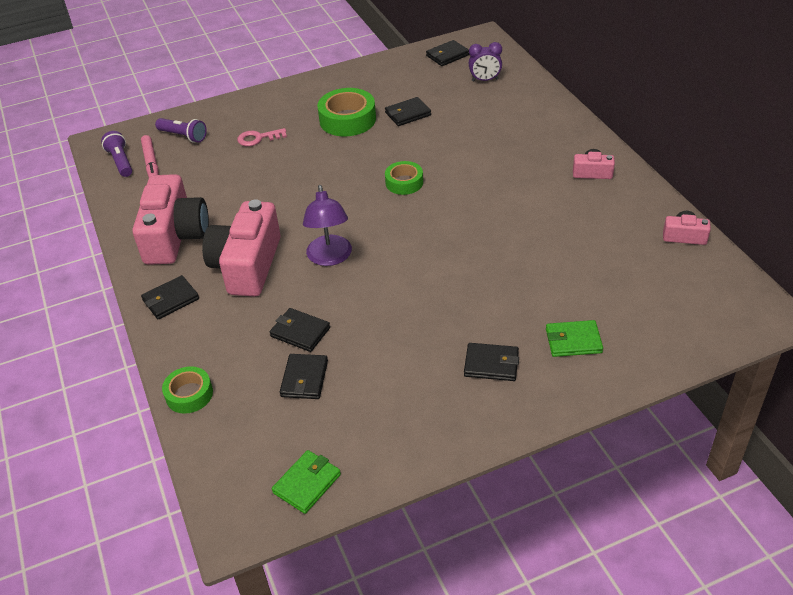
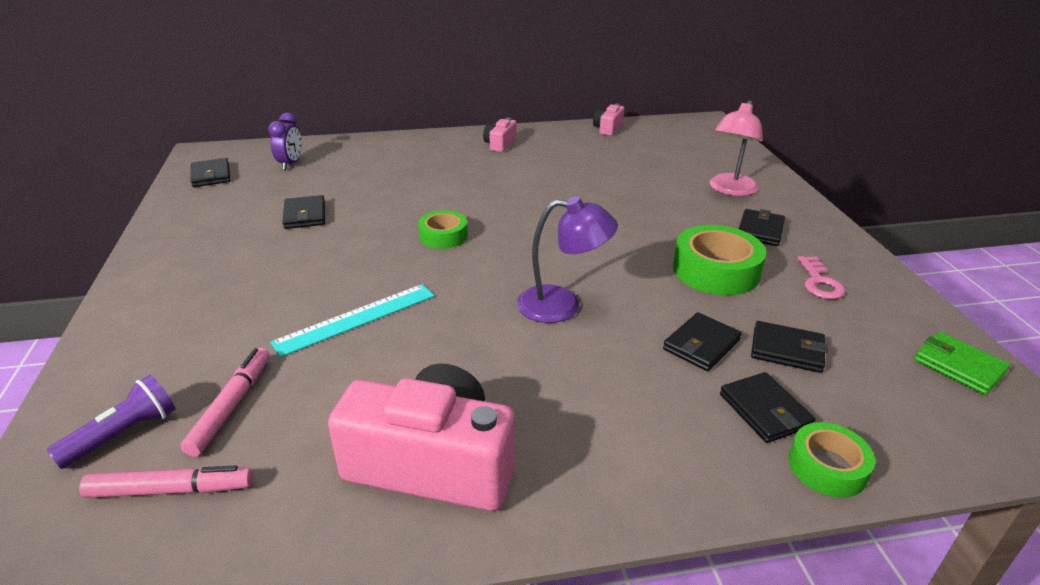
camera: 80 degrees left, 10 degrees down
(121, 161) = (111, 547): purple flashlight -> none
(171, 300) = (604, 478): black wallet -> black wallet (765, 410)
(207, 159) = (231, 406): none -> pink marker
(247, 265) = (548, 381): pink camera -> none
(258, 138) = (230, 341): pink key -> pink key (819, 282)
(291, 174) = (356, 318): none -> turquoise ruler
(347, 119) = (269, 257): green tape -> green tape (716, 270)
(573, 341) = (730, 190): green wallet -> pink lamp

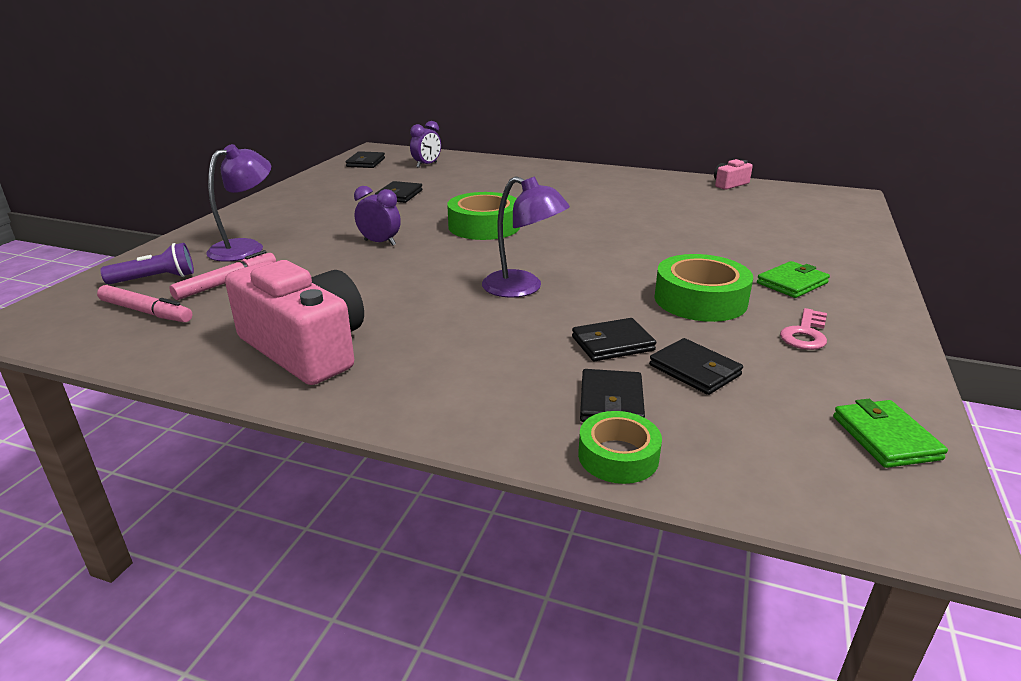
camera: 30 degrees right, 5 degrees down
(196, 345) = (246, 247): none -> purple lamp
(356, 289) = (380, 243): none -> purple clock
(356, 318) = (359, 258): turquoise ruler -> none
(443, 236) = (484, 226): green tape -> green tape, size x1.64
(500, 144) = (609, 179): pink camera -> none
(730, 190) = (801, 248): pink lamp -> none
(760, 230) = (792, 283): black wallet -> green wallet

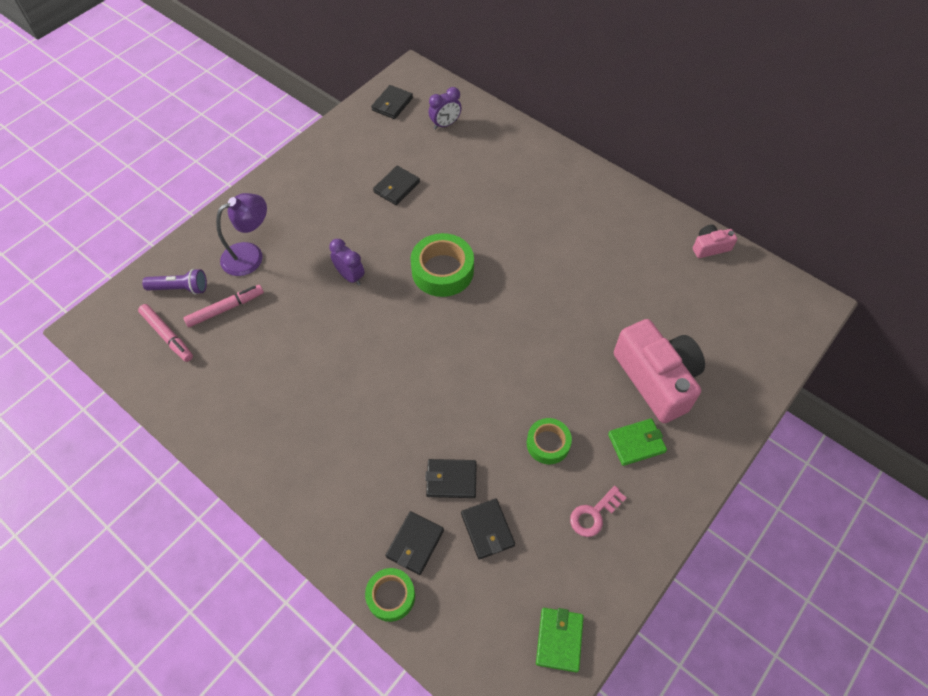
camera: 20 degrees right, 30 degrees up
(305, 348) = (254, 417): pink camera -> pink camera (656, 379)
(523, 288) = (426, 384): purple lamp -> none
(700, 300) = (548, 443): green tape -> green tape, size x0.61

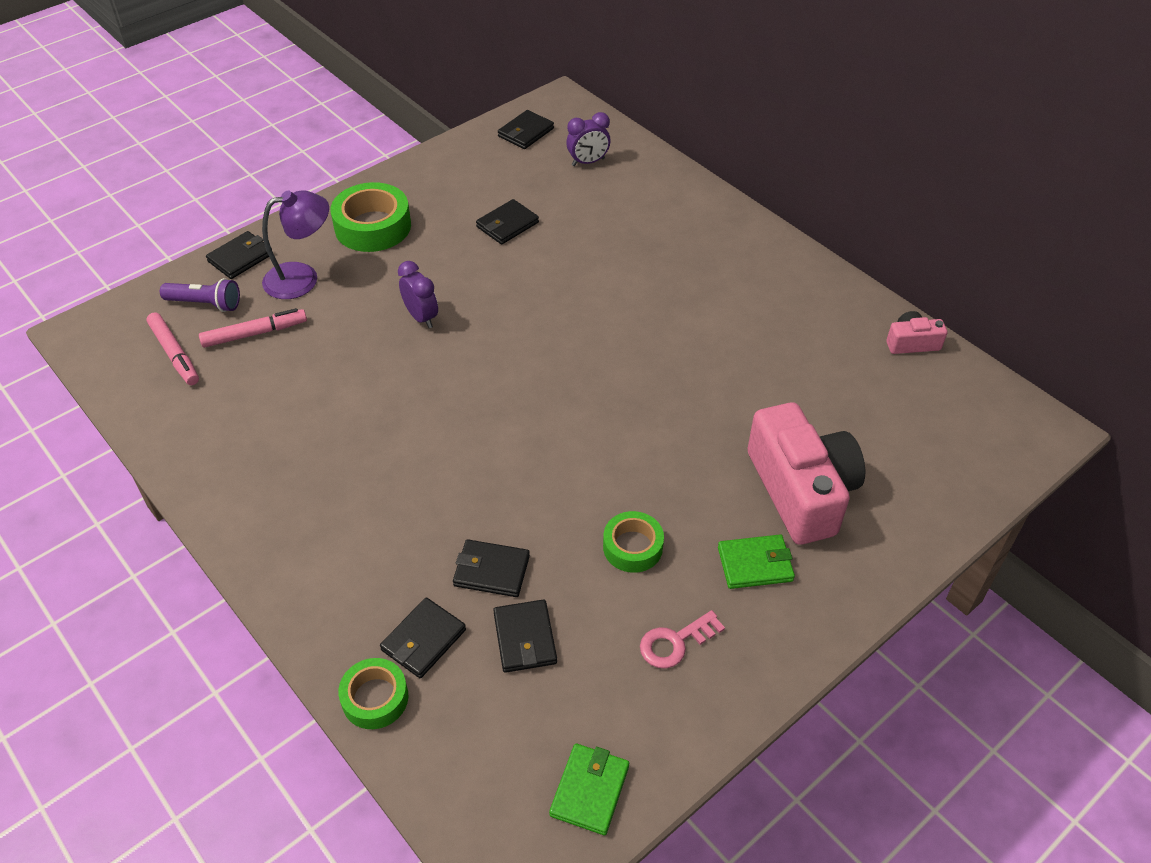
camera: 10 degrees right, 10 degrees down
(197, 244) = (240, 258): none -> black wallet
(442, 271) = (542, 326): green tape -> green tape (373, 226)

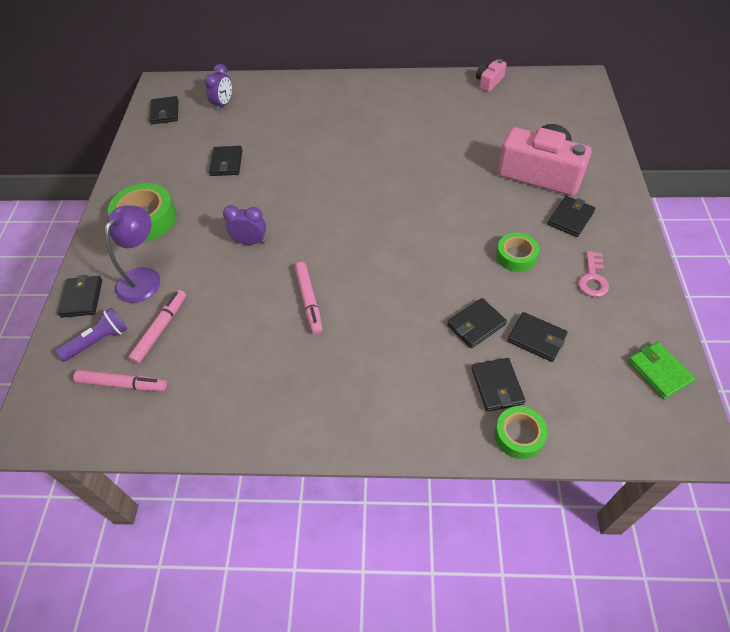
camera: 45 degrees left, 5 degrees up
(390, 413) = (309, 300): none -> pink marker
(755, 564) = (570, 218): green wallet -> black wallet

